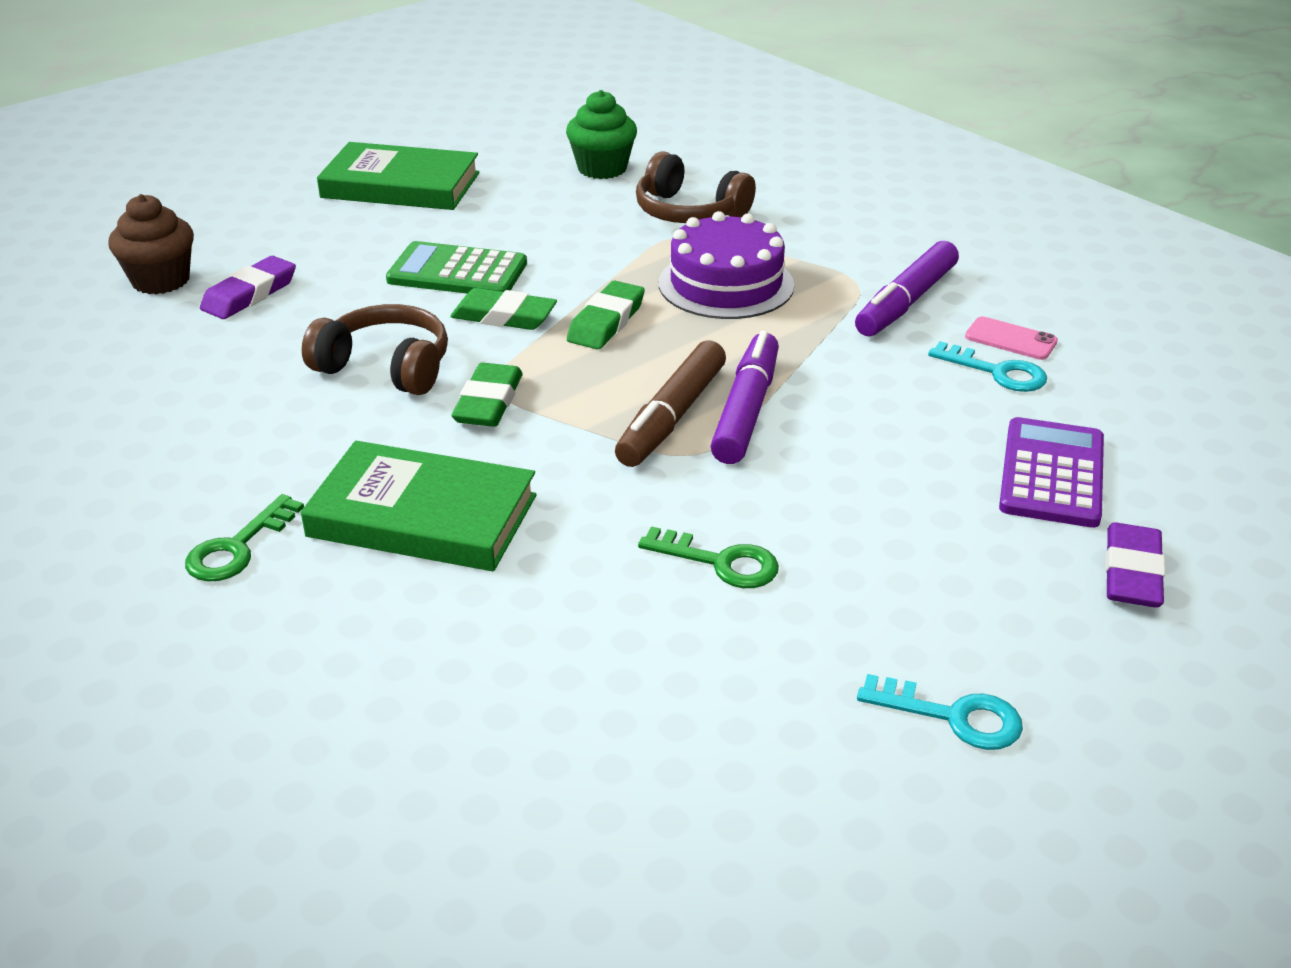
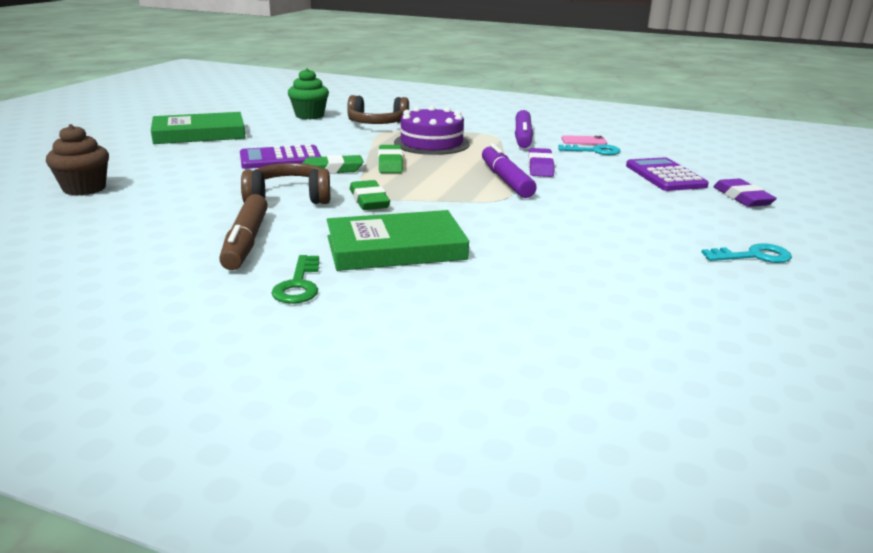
camera: 30 degrees left, 10 degrees down
(249, 294) = (157, 185): purple eraser -> purple eraser (540, 167)
(457, 272) = (280, 159): green calculator -> purple calculator
(671, 417) = (474, 188): brown marker -> brown marker (246, 242)
(720, 562) = (575, 231): green key -> none

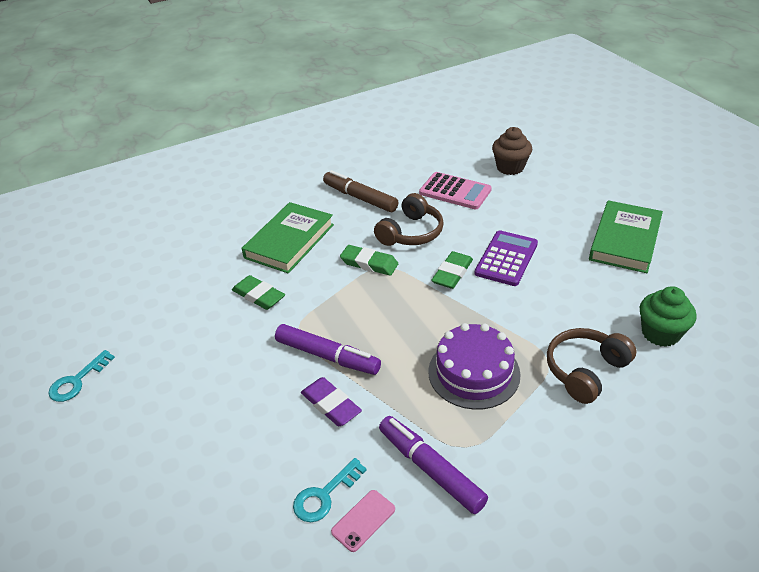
camera: 135 degrees right, 15 degrees up
(173, 200) = (455, 191): none -> pink calculator
(298, 285) = (292, 197): green key -> none
(390, 163) = (437, 312): green eraser -> green eraser (259, 295)
(665, 176) = (208, 484): purple calculator -> none
(742, 197) = (111, 489): purple eraser -> none

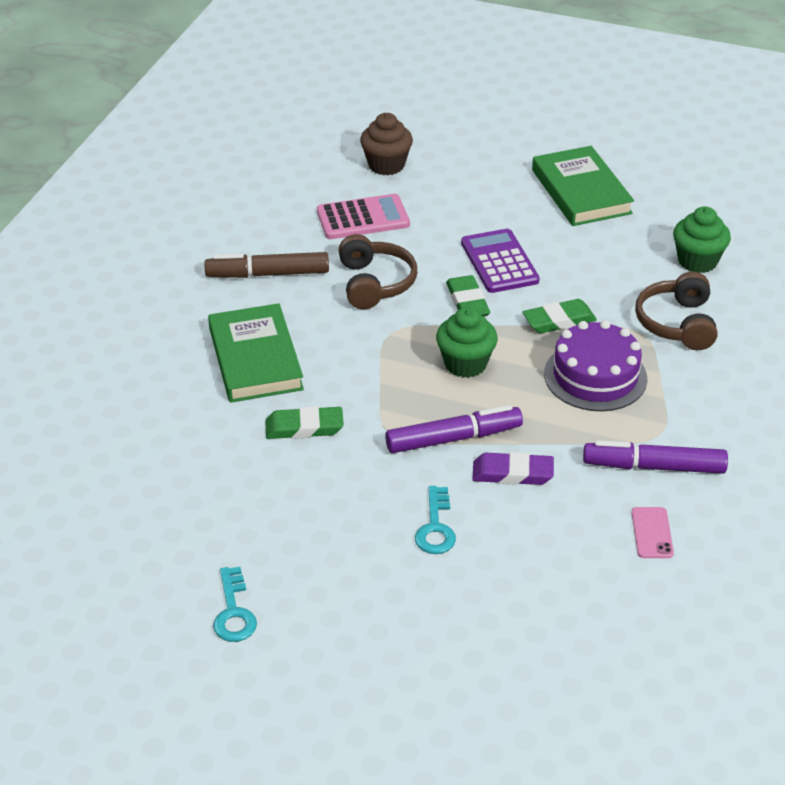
camera: 45 degrees left, 0 degrees up
(324, 495) = (600, 537): turquoise key -> turquoise key (435, 527)
(369, 263) = (374, 335): green eraser -> green eraser (559, 321)
(399, 312) = (465, 364): none -> green cupcake

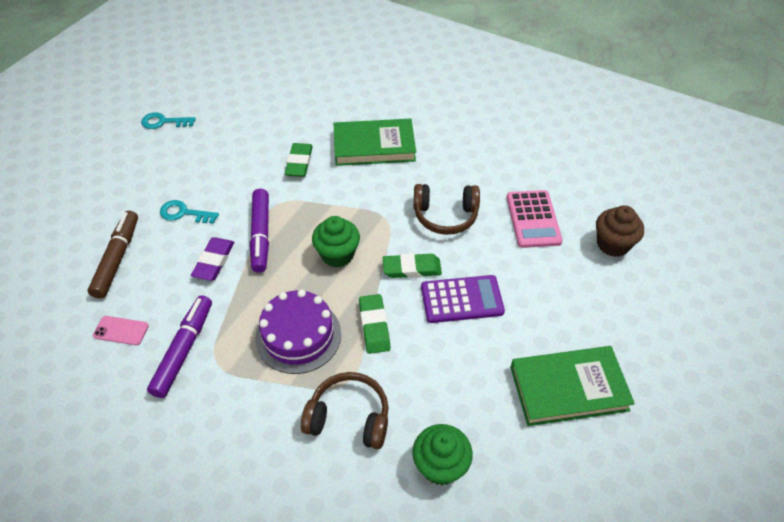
camera: 100 degrees right, 10 degrees up
(268, 274) = (466, 159): brown marker -> brown marker (117, 258)

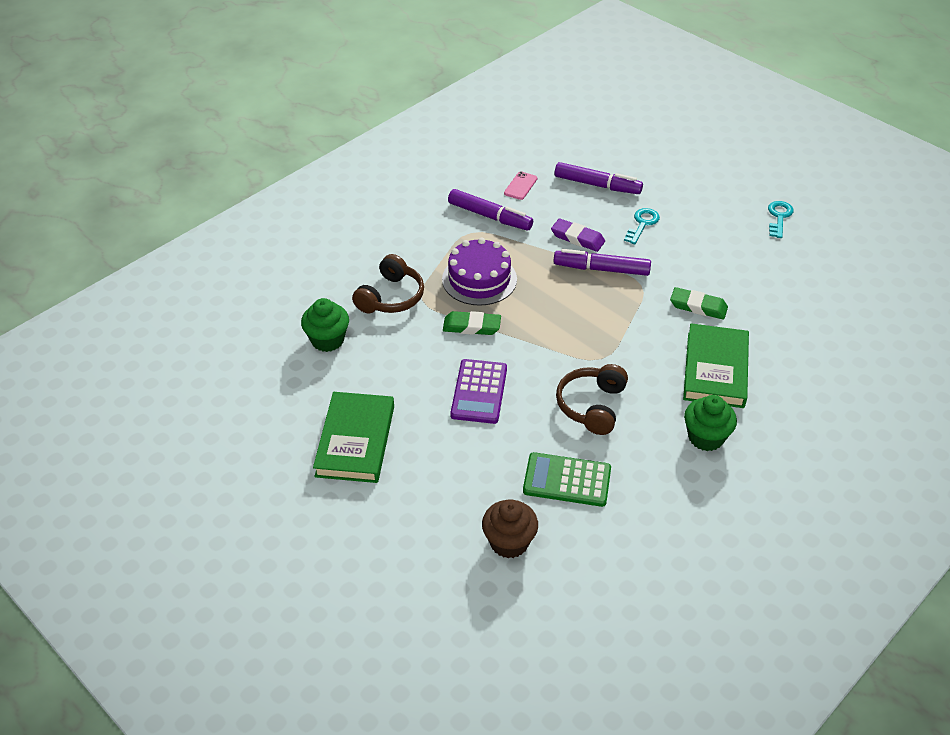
camera: 105 degrees right, 5 degrees down
(117, 258) = (597, 185): brown marker -> purple marker
(337, 255) = (562, 316): green cupcake -> green cupcake (705, 437)
(412, 269) = (528, 364): green eraser -> none
(533, 219) = (567, 480): pink calculator -> green calculator

